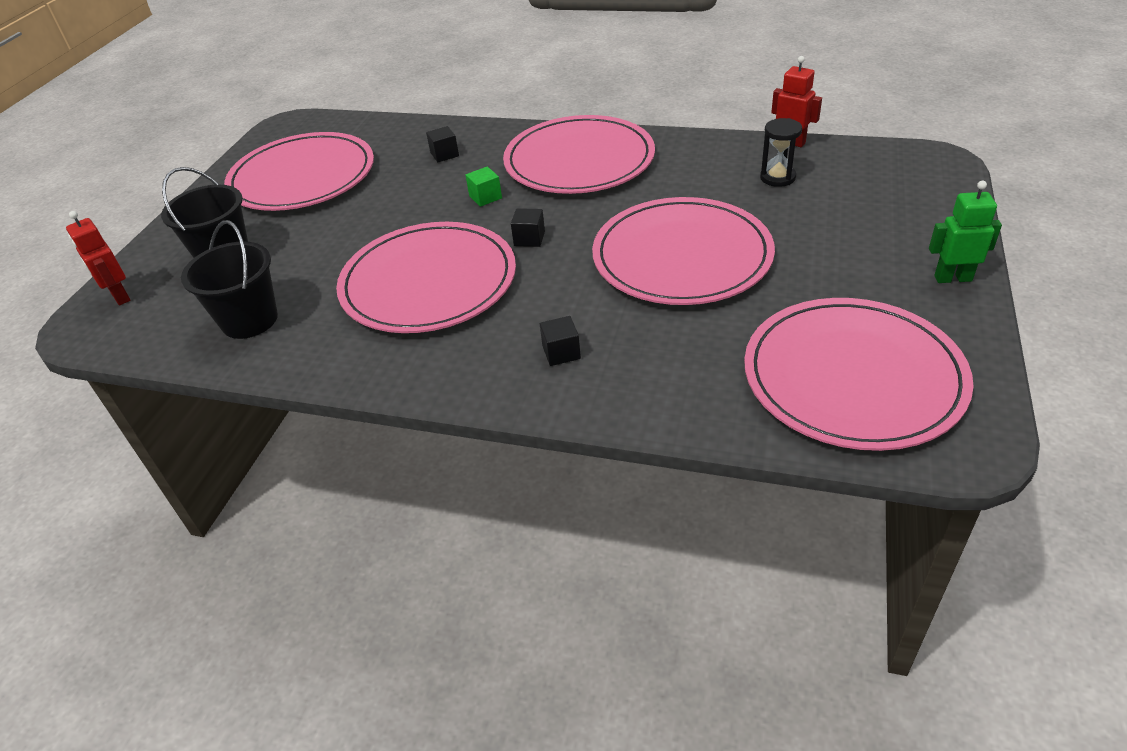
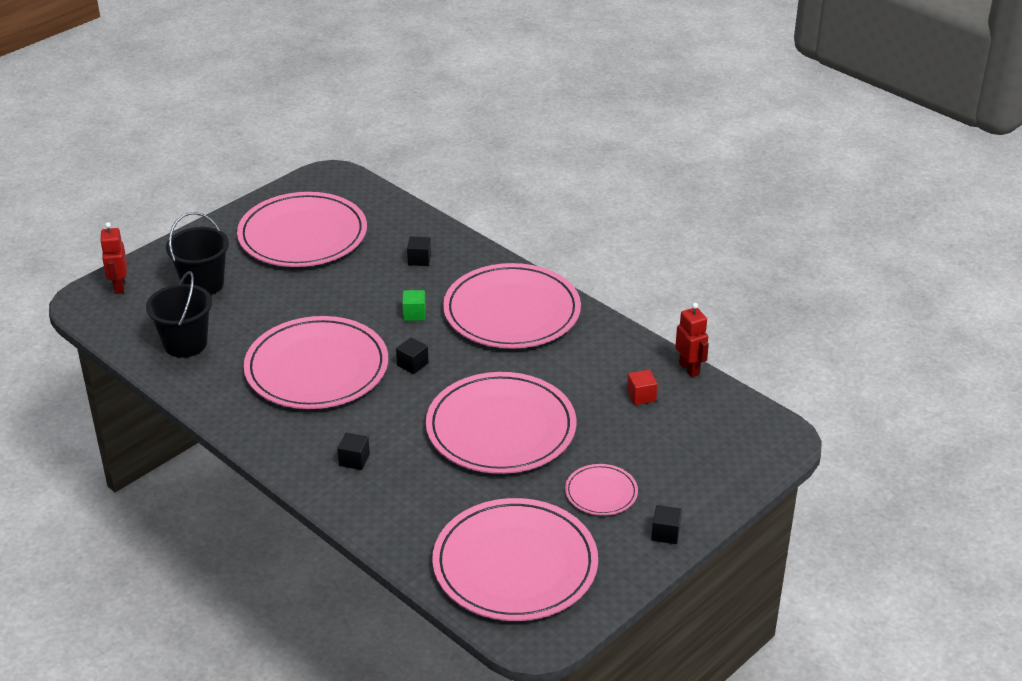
camera: 25 degrees right, 5 degrees down
(777, 177) = (641, 396): black hourglass -> red cube
(847, 270) = (601, 492): none -> pink plate
(952, 278) = (665, 533): green robot -> black cube

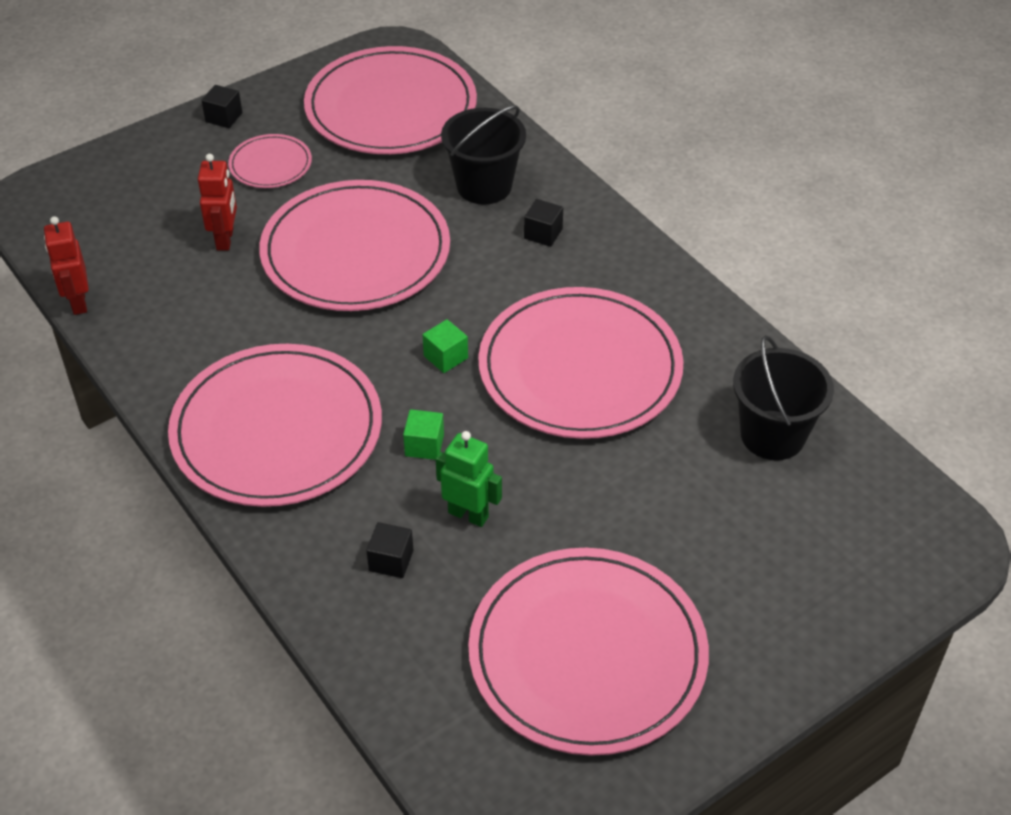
camera: 170 degrees left, 10 degrees up
(119, 287) = (901, 569): red robot -> red robot (225, 239)
(203, 284) = (759, 555): black bucket -> black bucket (484, 186)
(379, 284) = (468, 514): none -> green robot
(412, 364) = (445, 357): black cube -> green cube
(641, 396) = (162, 272): red cube -> none

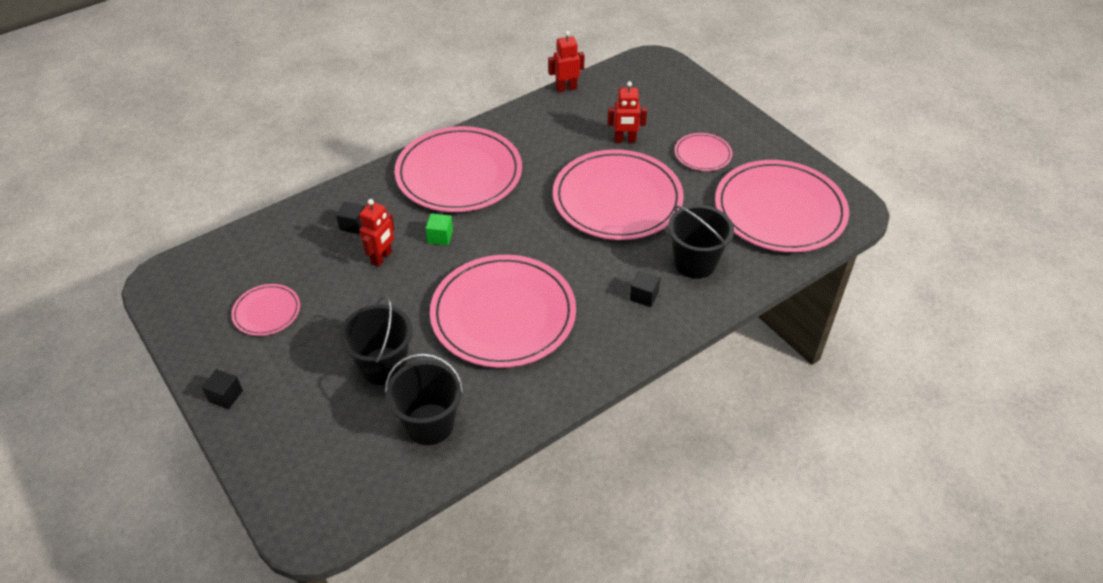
camera: 90 degrees right, 0 degrees up
(224, 117) = (749, 129): black cube -> black cube (225, 396)
(445, 357) = (516, 245): green cube -> none
(468, 514) = (382, 258): green robot -> red robot
(587, 654) = (266, 312): pink plate -> pink plate, size x0.46
(683, 492) = (383, 366): none -> black bucket

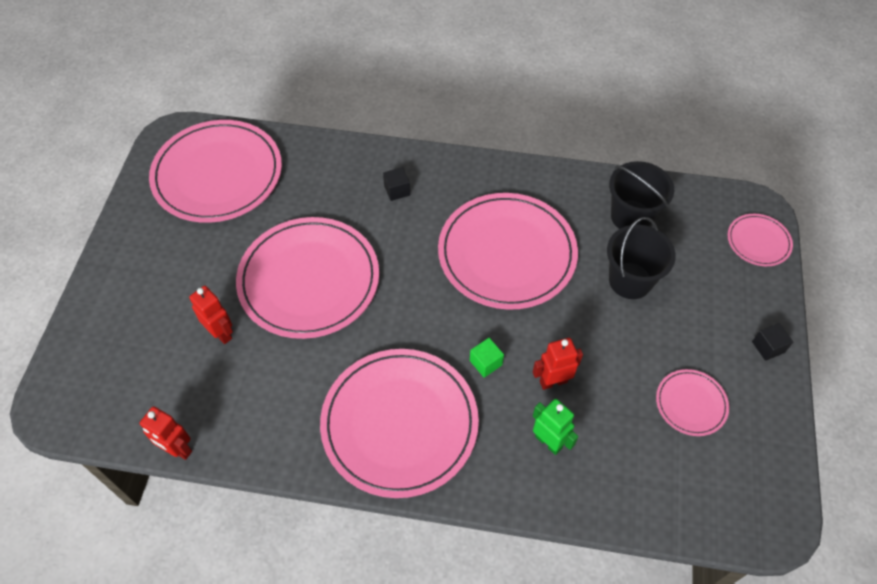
camera: 135 degrees left, 10 degrees up
(353, 225) = (548, 442): black cube -> green robot
(695, 263) = (331, 185): black bucket -> none
(702, 154) = (188, 264): pink plate -> pink plate (758, 241)

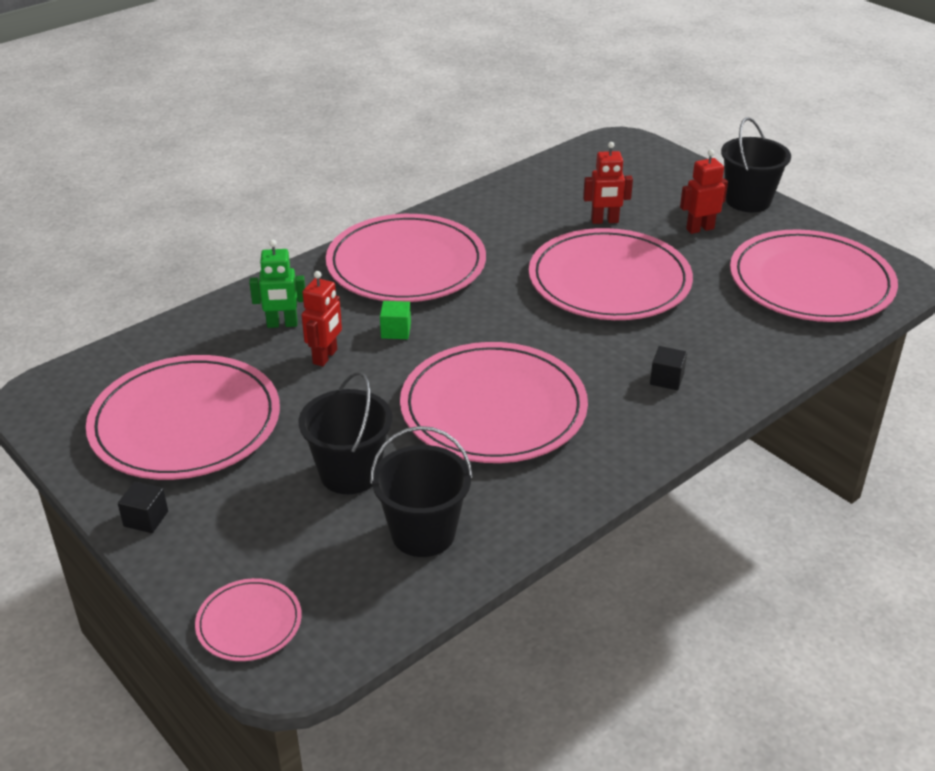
camera: 130 degrees right, 20 degrees down
(115, 260) = (748, 200): none -> black bucket
(178, 449) = (520, 173): red robot -> red robot (700, 229)
(691, 403) = (185, 423): pink plate -> pink plate, size x2.16

